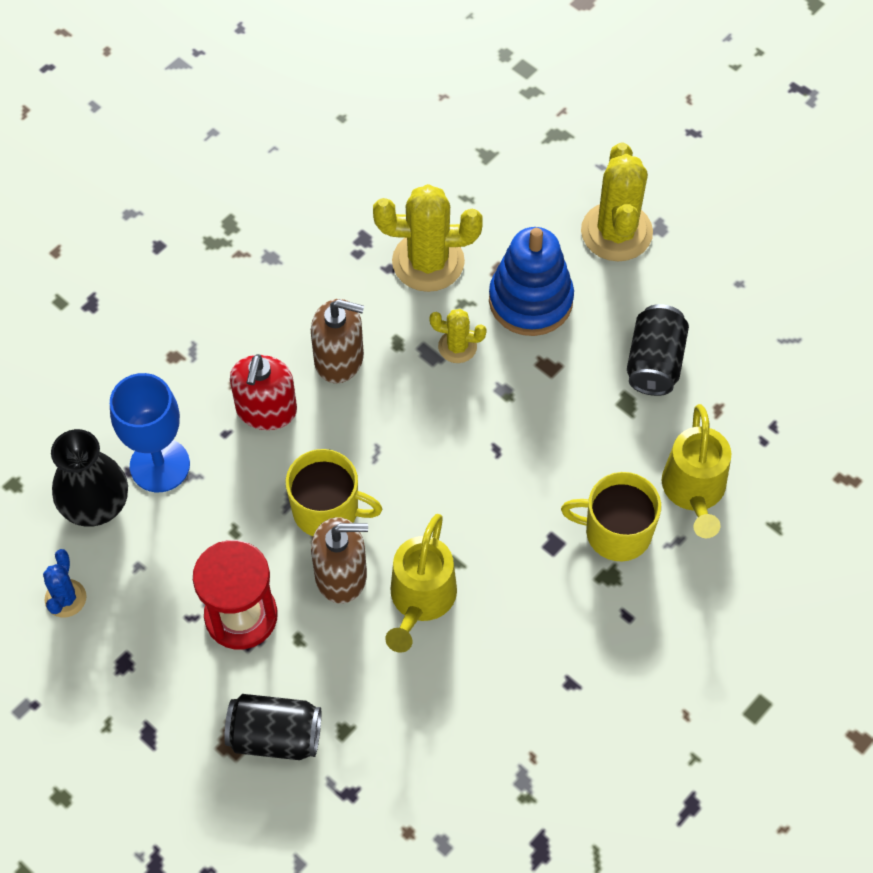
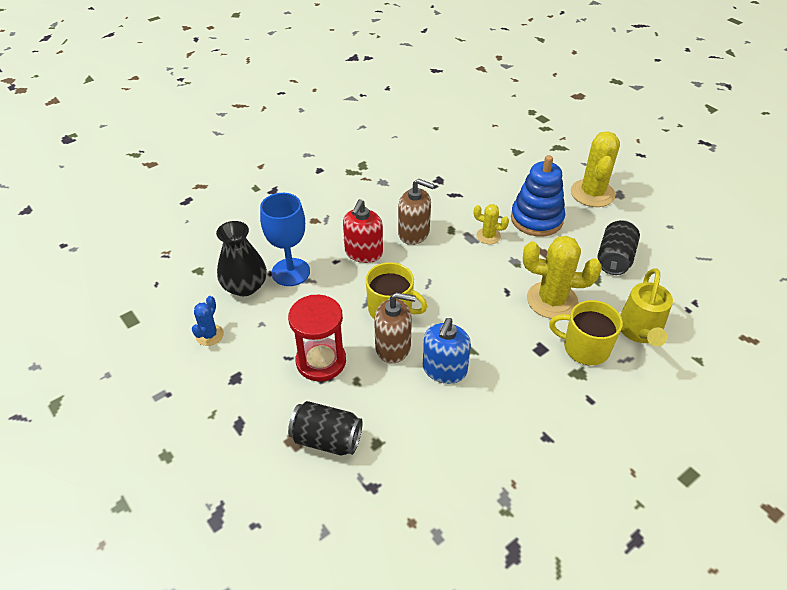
camera: 10 degrees right, 15 degrees down
(420, 601) = (444, 370): yellow watering can -> blue soap dispenser
(428, 262) = (476, 194): yellow cactus -> yellow cactus (552, 300)

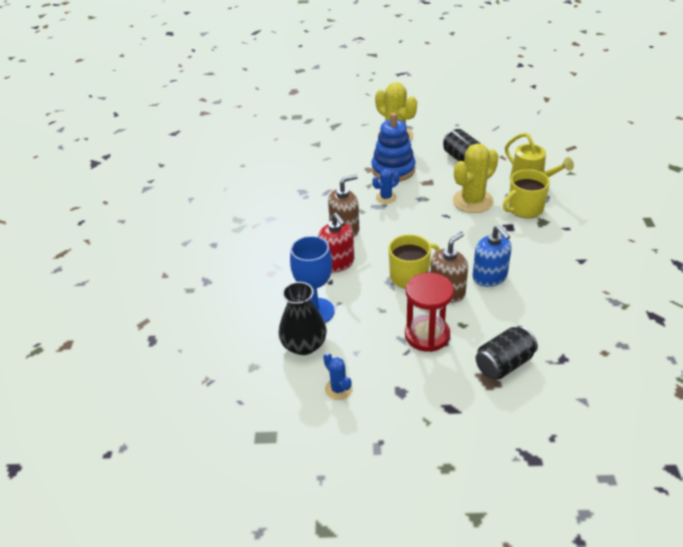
camera: 50 degrees left, 5 degrees down
(488, 236) = (386, 197): yellow cactus -> blue cactus

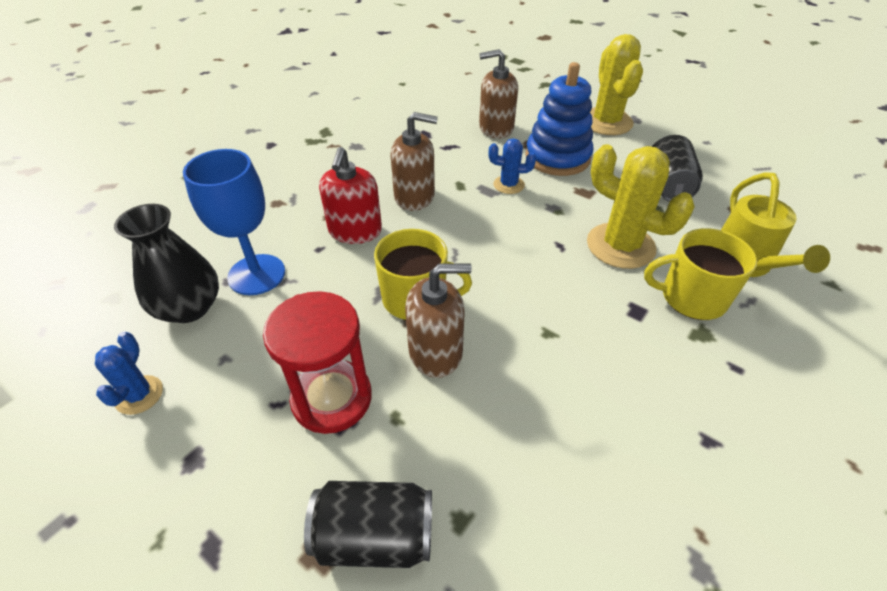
camera: 35 degrees right, 5 degrees up
(339, 168) = (496, 128): none -> brown soap dispenser
(472, 201) = (620, 246): yellow cactus -> yellow cactus turned 45 degrees clockwise
(489, 277) = (521, 369): blue soap dispenser -> none

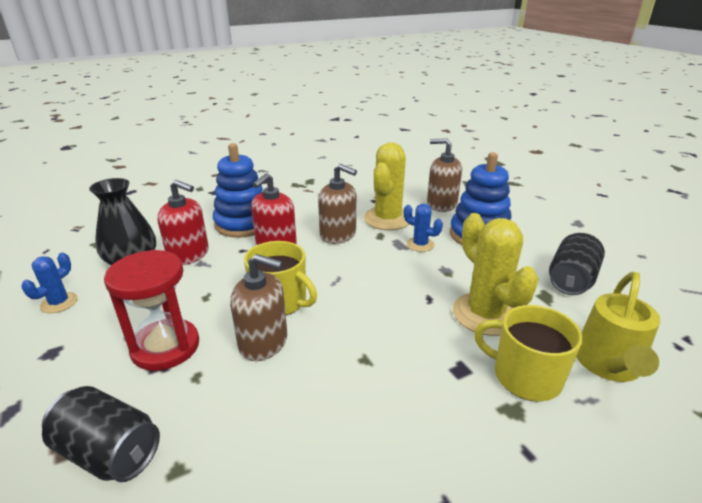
camera: 25 degrees right, 15 degrees down
(256, 274) = (189, 254): blue goblet -> red soap dispenser
(290, 212) = (243, 223): none -> blue stacking toy
(606, 122) = (546, 220): yellow cactus -> yellow cactus (387, 219)

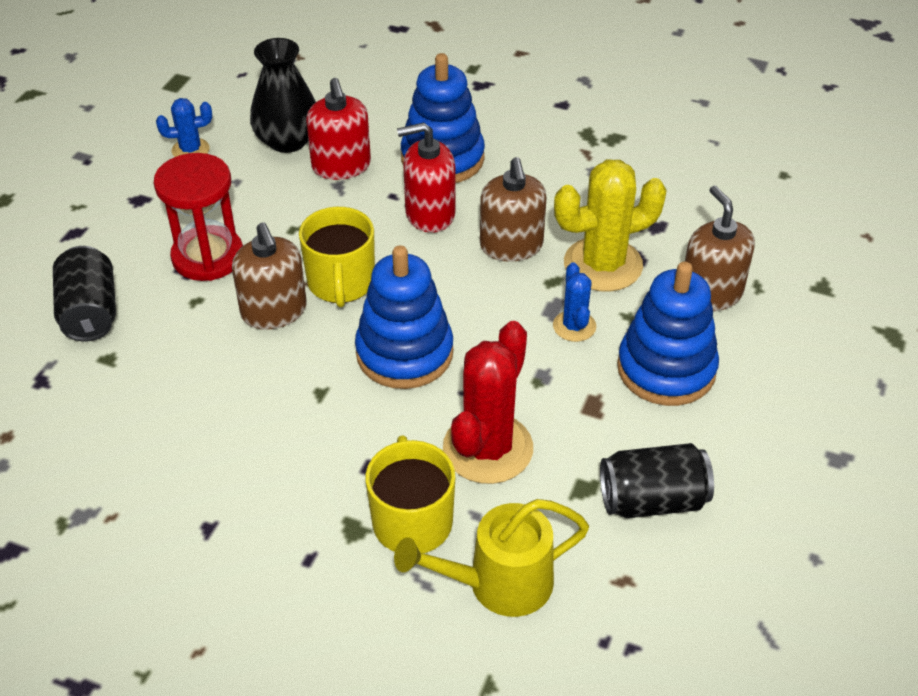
camera: 50 degrees right, 15 degrees up
(372, 306) = (404, 353): none -> blue stacking toy
(485, 314) = (488, 448): yellow cactus -> red cactus

